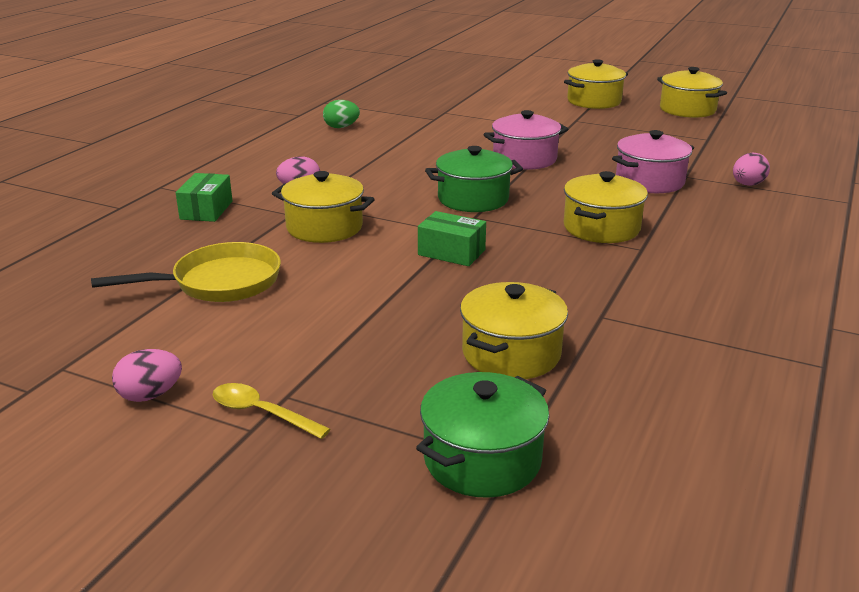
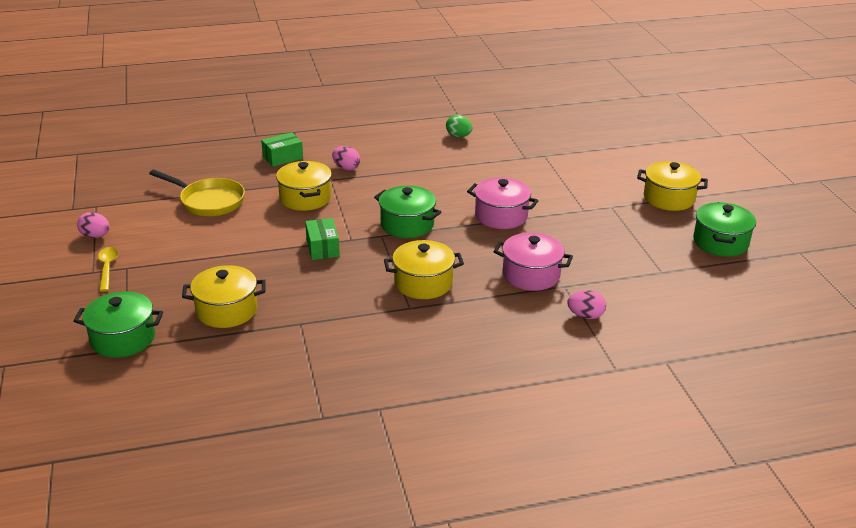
camera: 50 degrees right, 5 degrees up
(687, 110) = (720, 242): yellow pot -> green pot

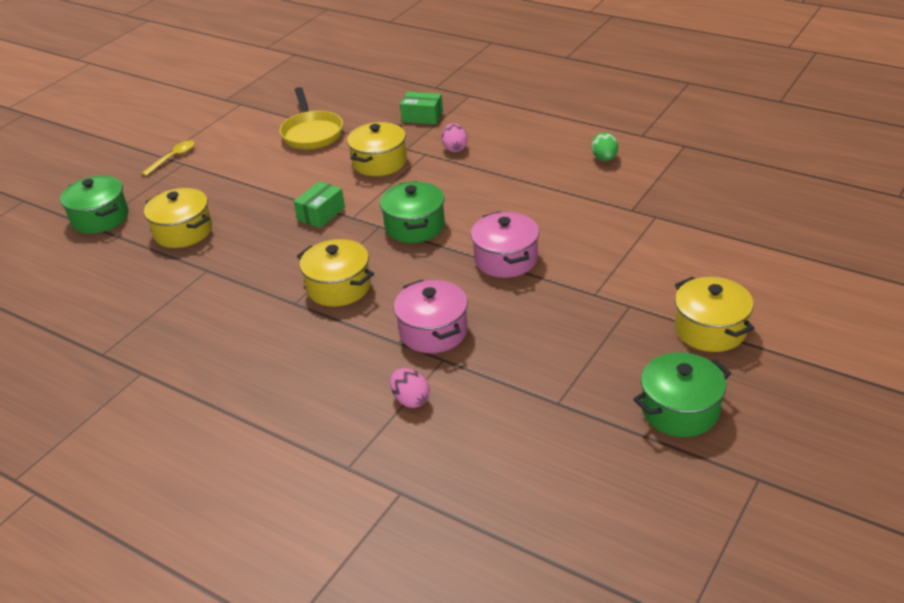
camera: 50 degrees right, 5 degrees up
(95, 236) = (204, 128): pink egg -> none

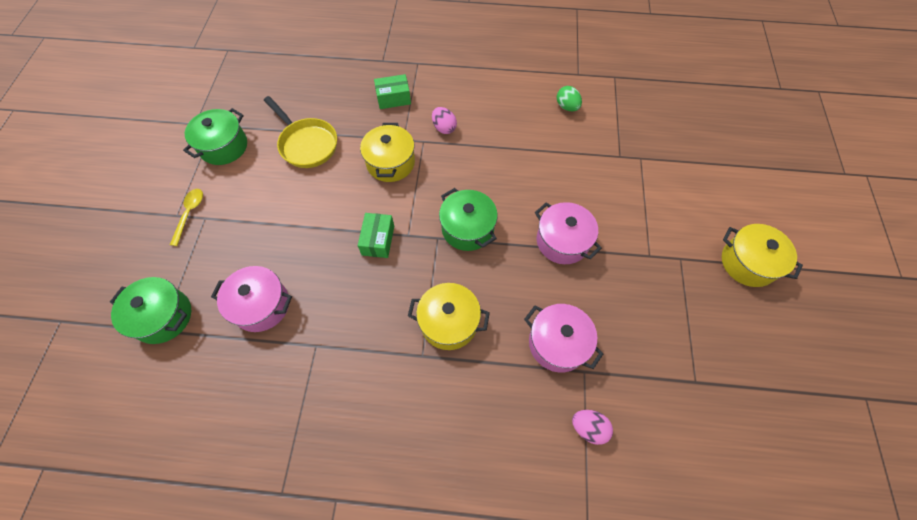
camera: 30 degrees left, 25 degrees up
(183, 231) = (261, 305): yellow pot -> pink pot
(680, 410) = (779, 353): green pot -> green pot (224, 146)

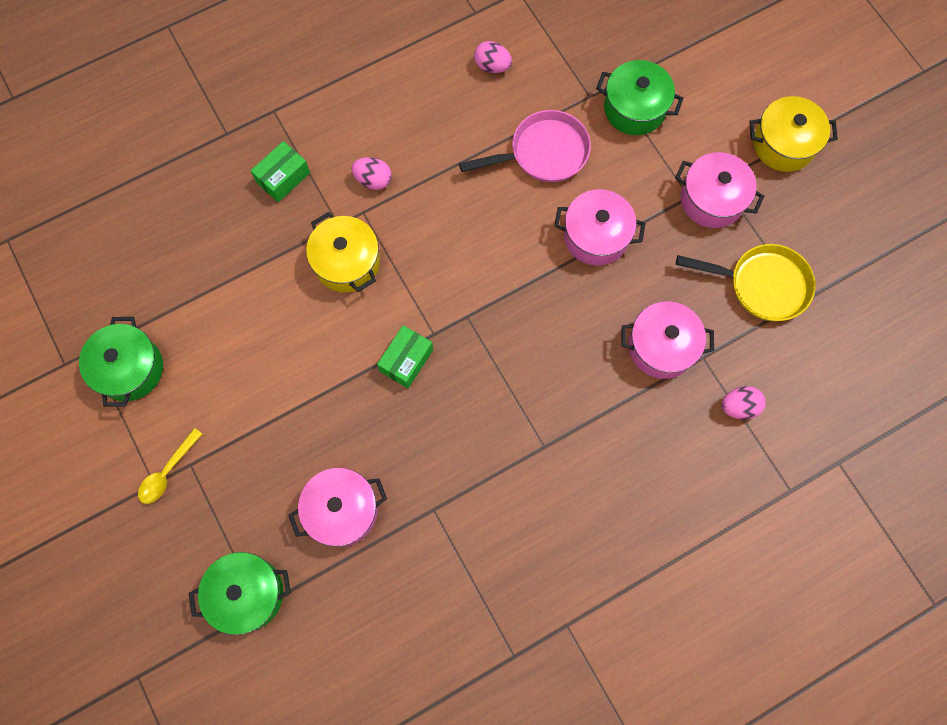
camera: 35 degrees left, 10 degrees up
(189, 214) = (167, 472): yellow spoon -> yellow spoon turned 120 degrees counterclockwise
(307, 144) = (229, 302): yellow pan -> yellow pan (762, 285)
(378, 240) = (406, 360): green box -> green box turned 60 degrees clockwise
(449, 322) = (545, 397): yellow pot -> none
(467, 228) = (490, 285): green pot -> green pot (634, 108)
(563, 171) = (543, 153): none -> pink pan
(567, 107) = (492, 66): green egg -> pink egg
(665, 267) = (712, 200): none -> pink pot

